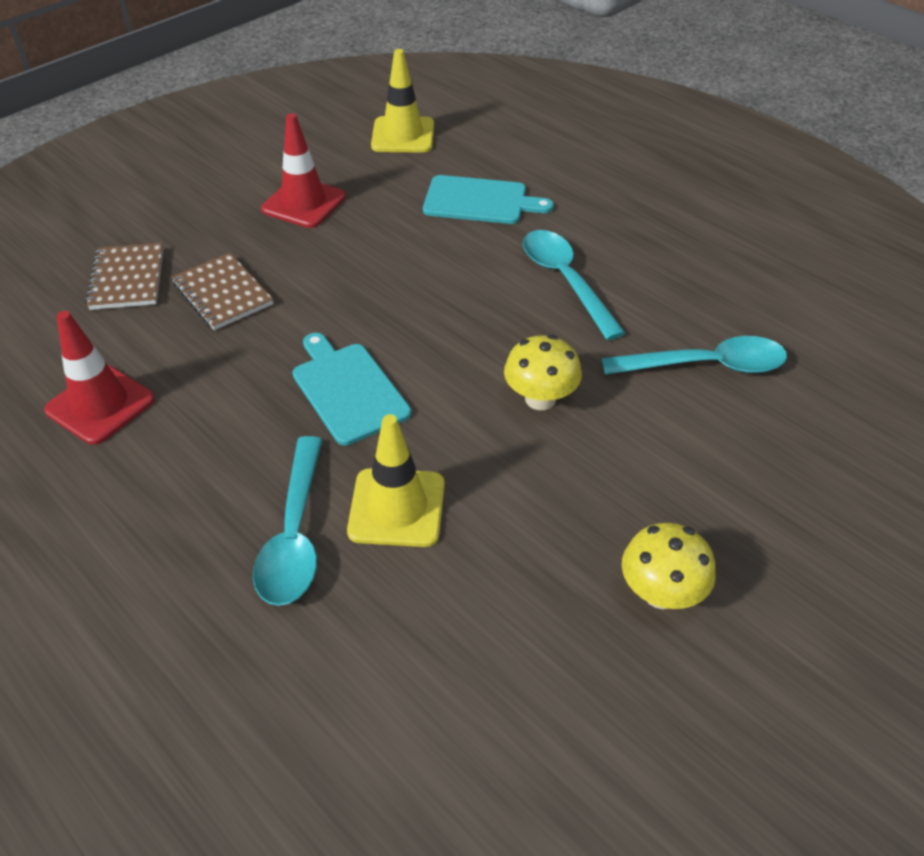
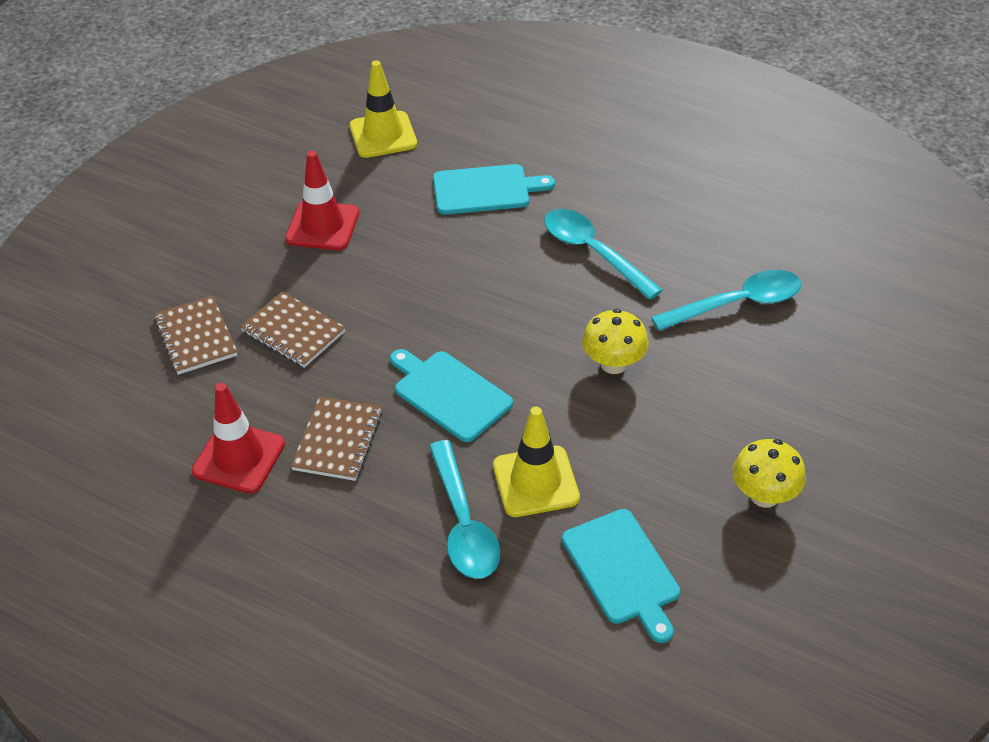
camera: 15 degrees left, 0 degrees up
(208, 411) = (338, 441): none -> brown notebook
(452, 641) = (623, 570): none -> turquoise cutting board

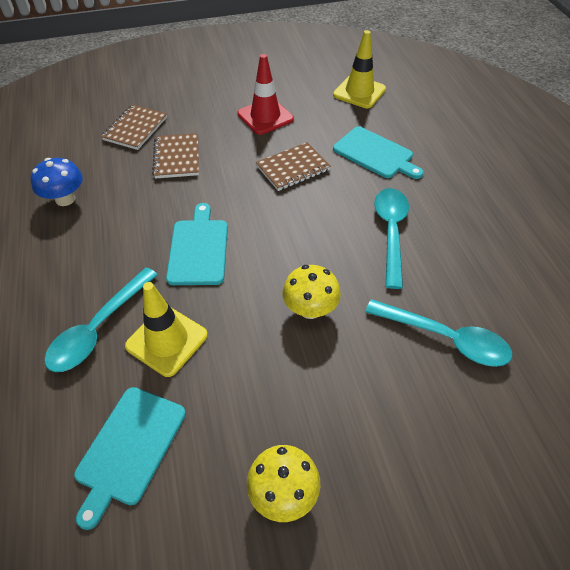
camera: 45 degrees right, 5 degrees up
(239, 458) = (65, 199): red traffic cone -> blue mushroom
(338, 441) = (114, 228): brown notebook -> brown notebook (293, 168)

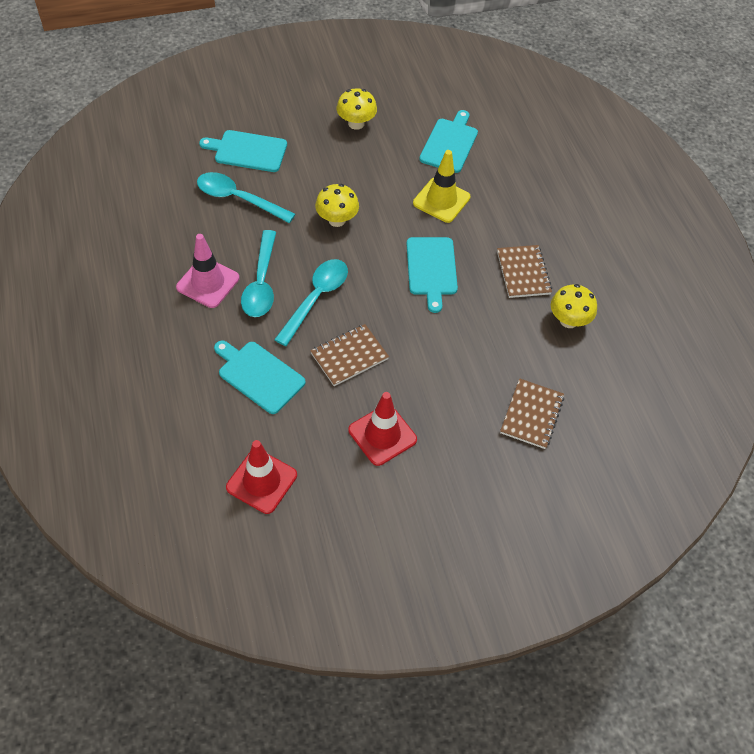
camera: 175 degrees right, 5 degrees up
(65, 199) = (568, 320): blue mushroom -> yellow mushroom
(99, 328) = (493, 209): turquoise spoon -> turquoise spoon (316, 298)
(177, 157) = (474, 371): brown notebook -> brown notebook (523, 273)
(359, 92) = (261, 481): yellow traffic cone -> red traffic cone
(449, 232) = (208, 283): none -> pink traffic cone
(455, 425) = (247, 151): none -> turquoise cutting board

